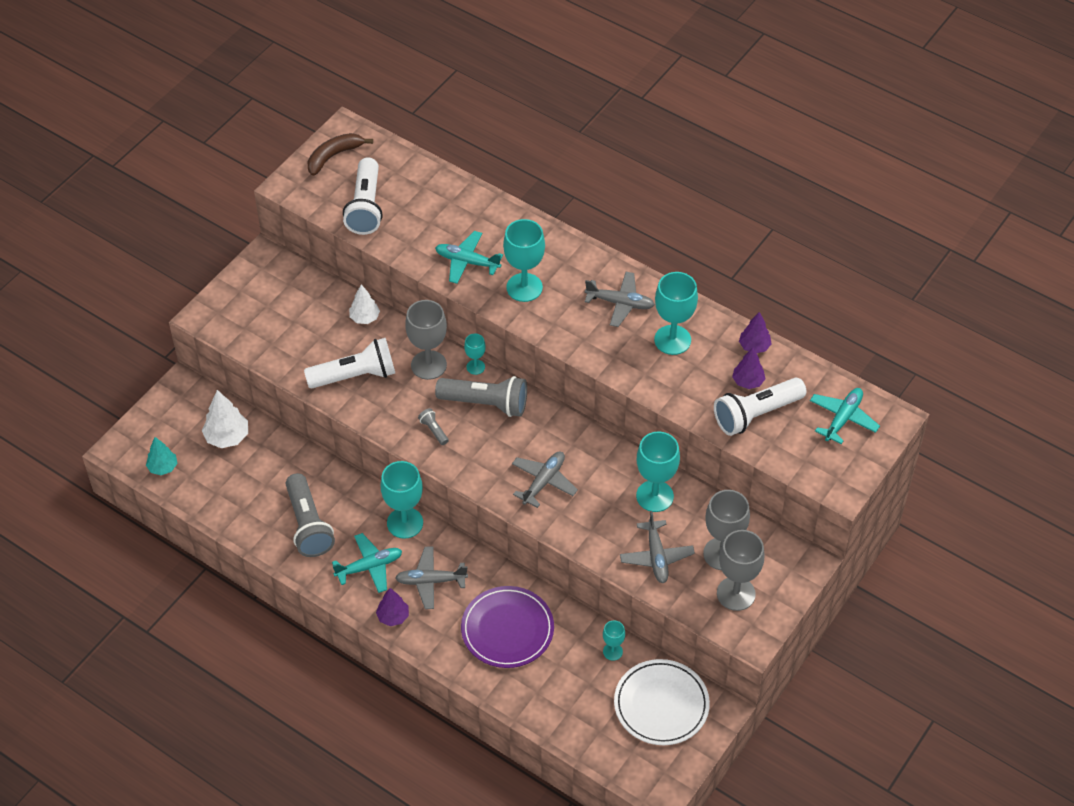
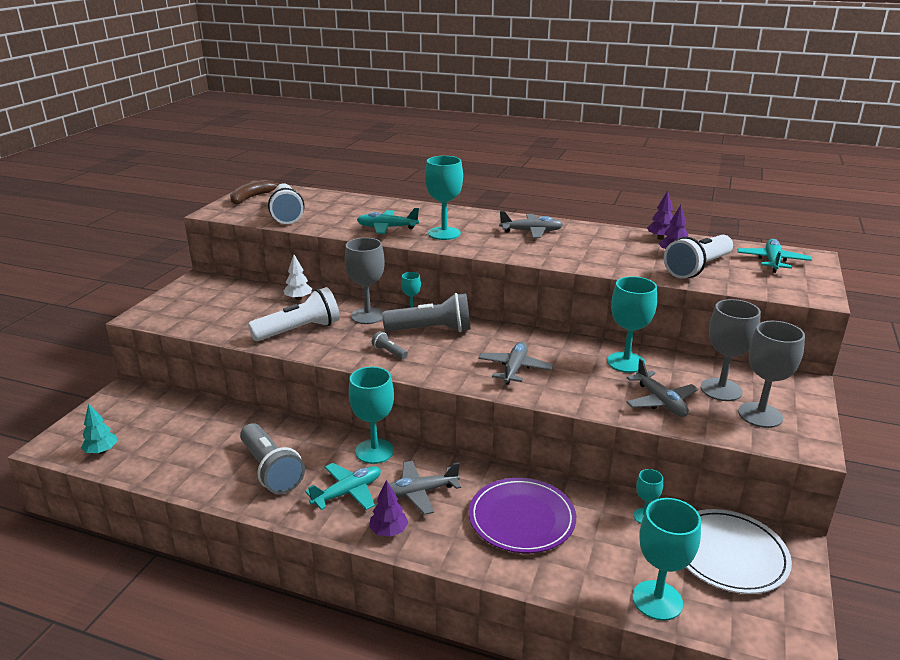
camera: 15 degrees left, 25 degrees down
(227, 437) = (172, 418): white tree -> none
(672, 340) = (590, 242): turquoise goblet -> turquoise goblet (657, 600)

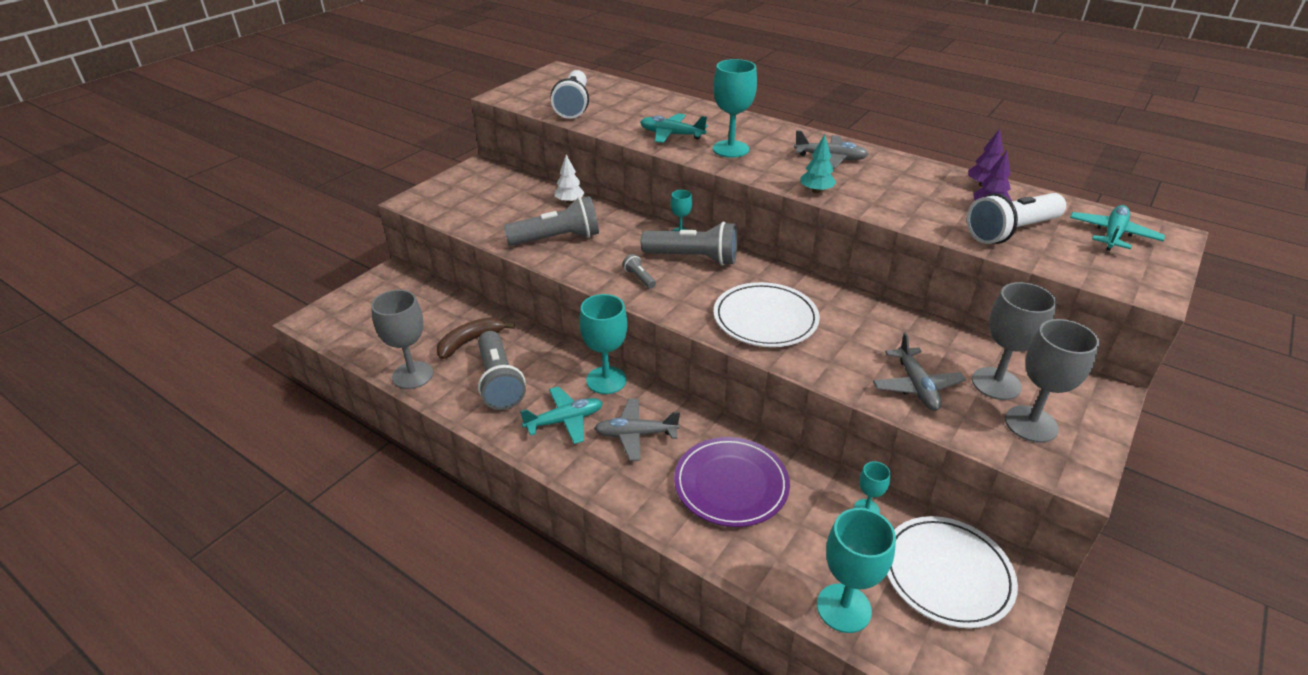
camera: 15 degrees right, 10 degrees up
(101, 451) = (353, 334): turquoise tree -> turquoise tree (816, 191)
(252, 197) = (546, 82): brown banana -> brown banana (470, 341)
(299, 330) = (557, 239): white flashlight -> grey flashlight
(368, 316) = (632, 231): grey goblet -> grey goblet (412, 375)
(389, 531) = (591, 471): purple tree -> none
(514, 369) = (765, 319): grey plane -> white plate
(626, 362) = (895, 331): turquoise goblet -> none

